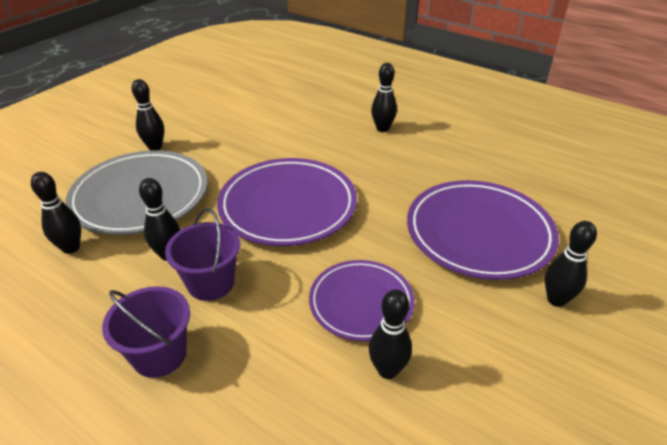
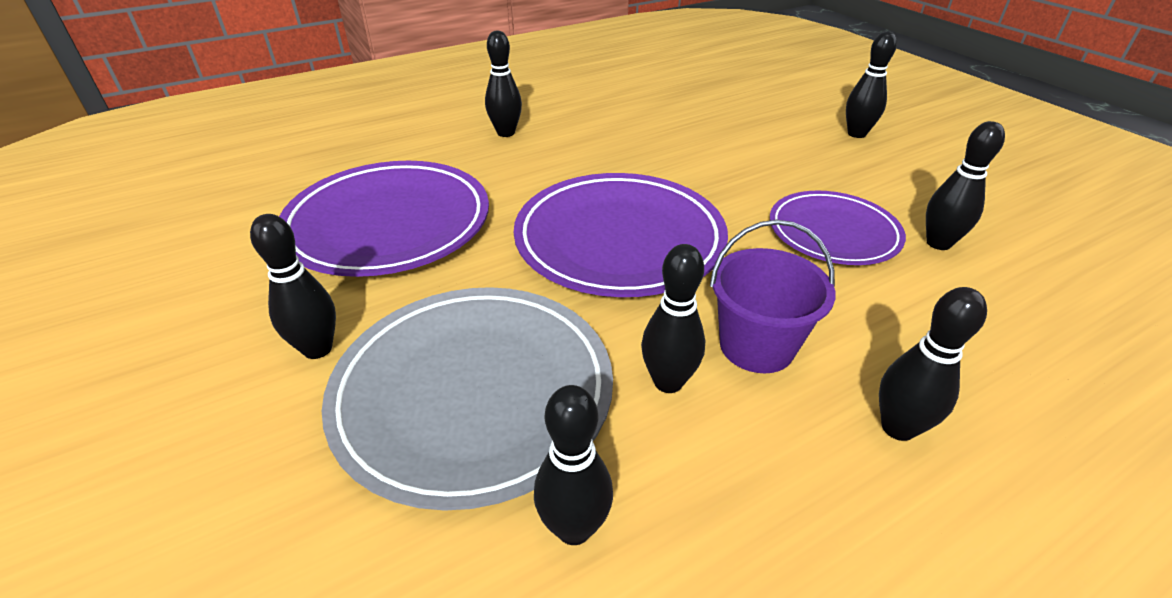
camera: 65 degrees left, 0 degrees up
(159, 355) = (898, 428): purple bucket -> black bowling pin
(479, 233) = (747, 138): purple plate -> purple plate (389, 224)

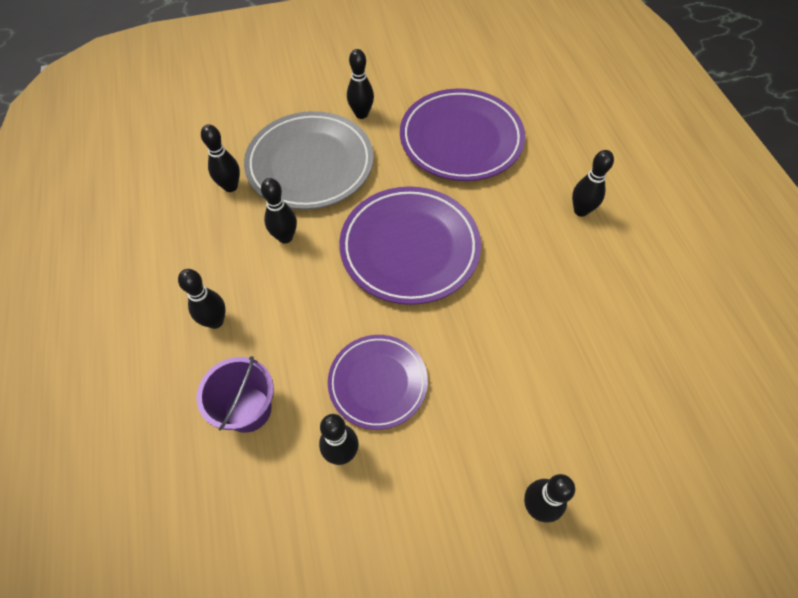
camera: 105 degrees right, 20 degrees up
(756, 346) = (292, 284): purple bucket -> purple bucket (248, 409)

